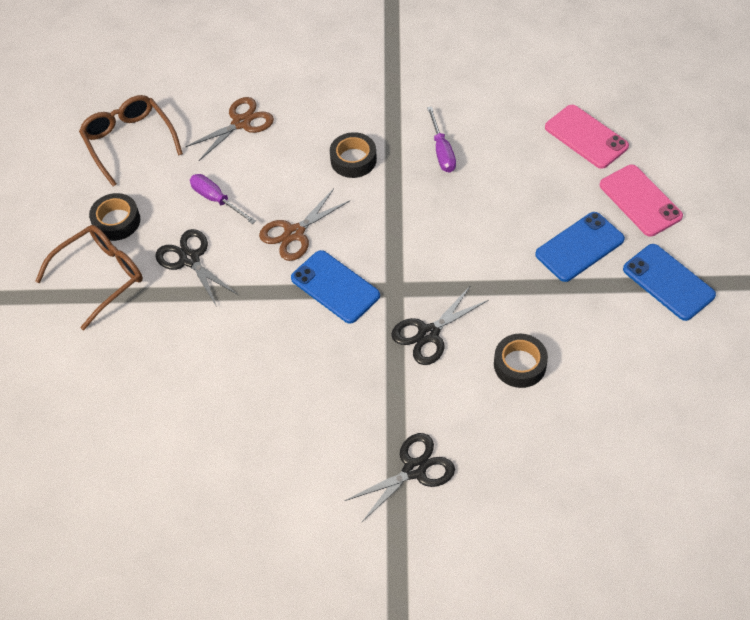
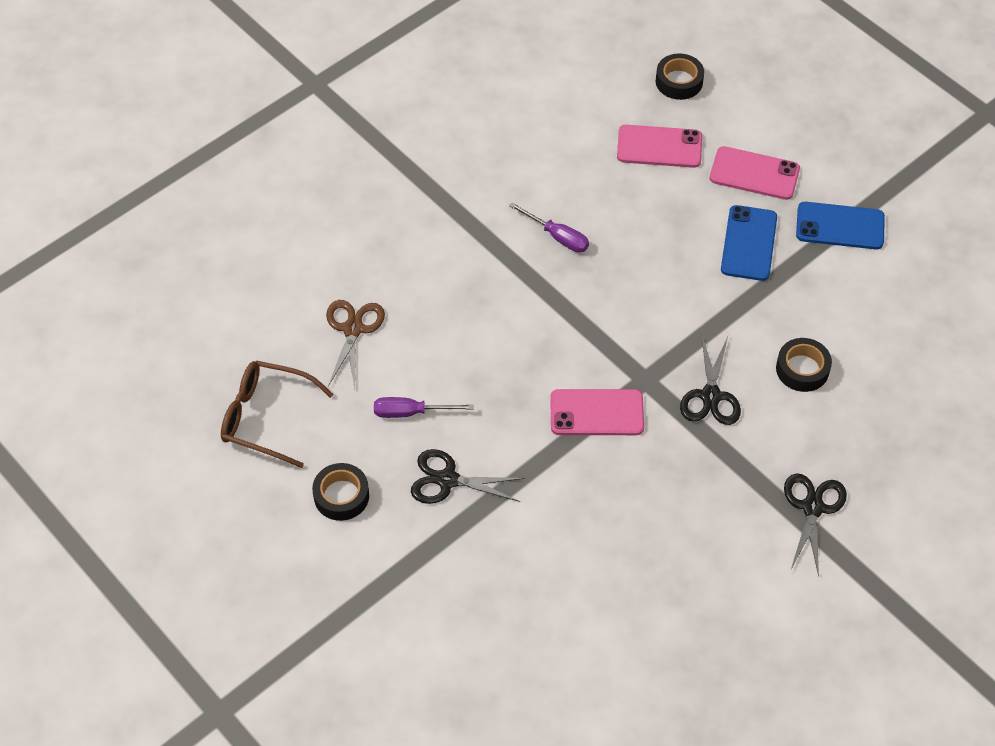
camera: 45 degrees left, 0 degrees up
(100, 277) = (385, 553): brown glasses -> none
(294, 233) = (512, 393): brown scissors -> none
(335, 287) = (596, 413): blue phone -> pink phone
(353, 160) = (491, 294): black tape -> black tape (679, 81)

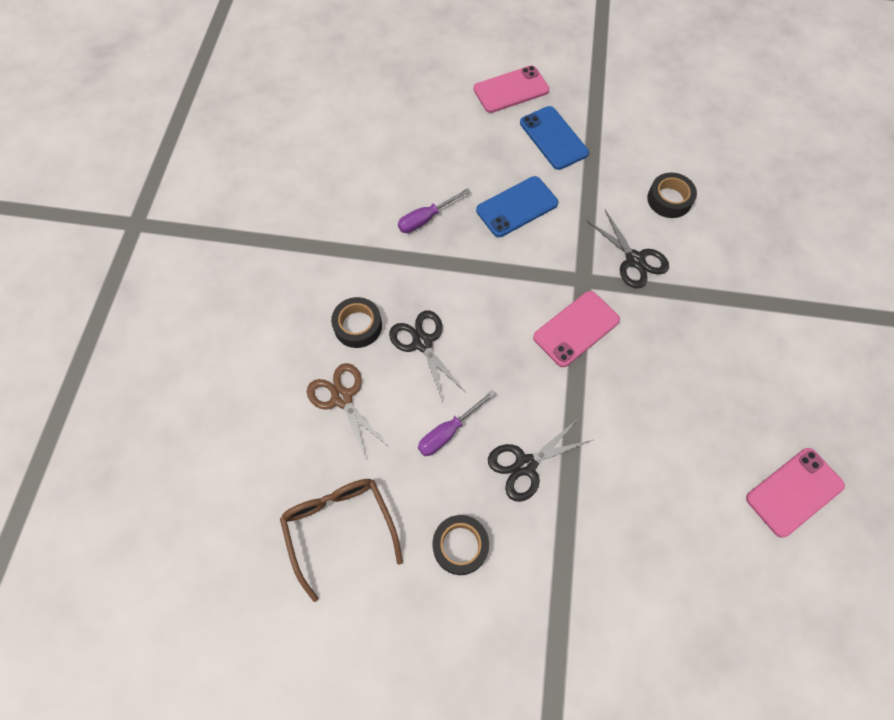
camera: 40 degrees left, 10 degrees up
(266, 418) = (340, 527): brown glasses -> brown glasses turned 90 degrees clockwise
(557, 237) = (426, 219): purple screwdriver -> purple screwdriver turned 150 degrees clockwise
(659, 147) = (433, 111): pink phone -> pink phone (794, 492)
(679, 81) = (404, 59): black tape -> black tape (358, 326)
(813, 507) = (771, 290): black scissors -> black scissors (422, 342)
(840, 226) = (595, 90): blue phone -> blue phone (517, 207)

